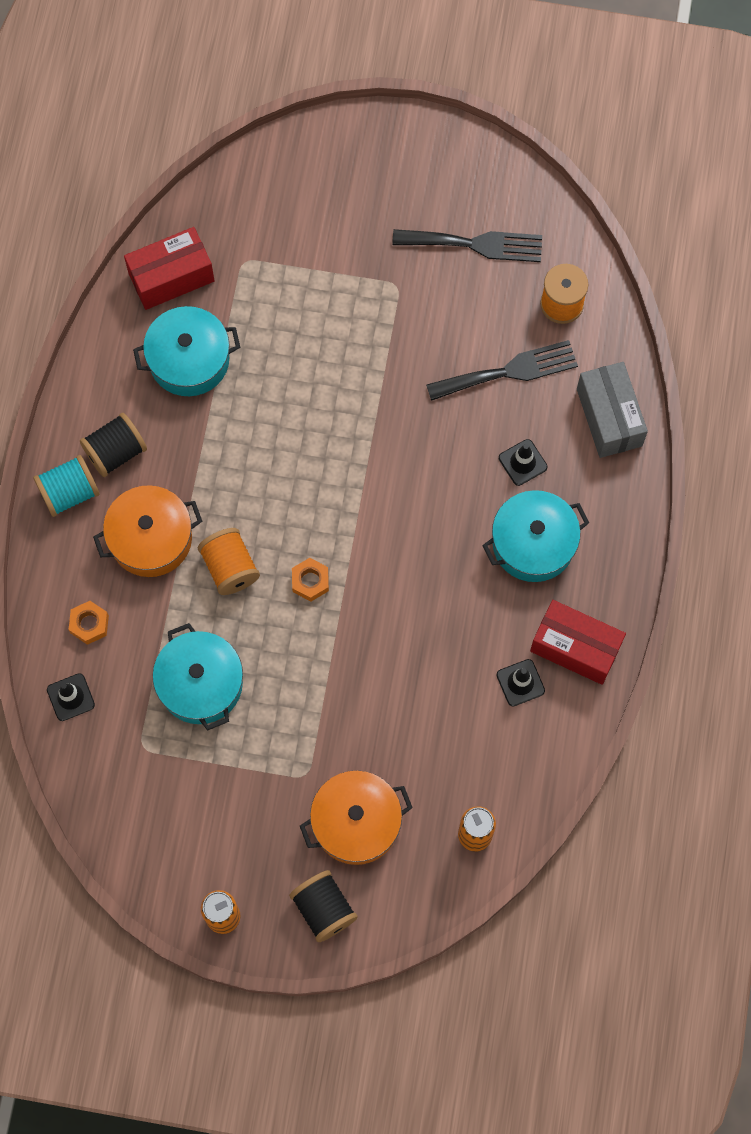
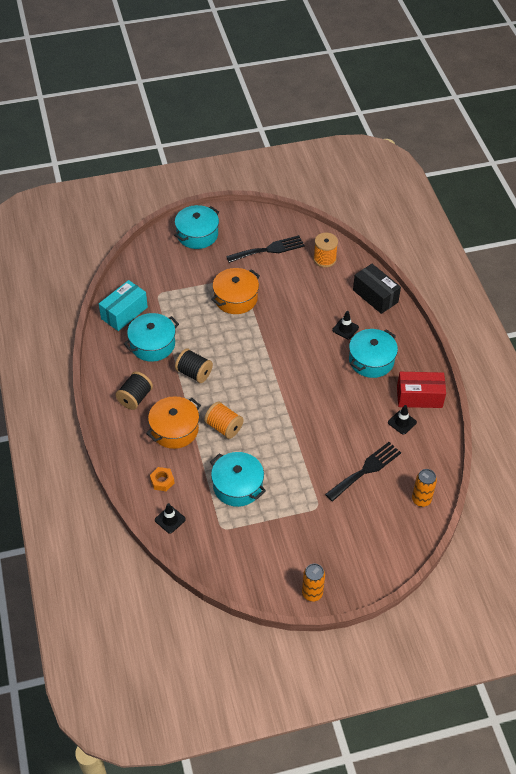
camera: 25 degrees left, 20 degrees down
(69, 493) = (119, 425): turquoise spool -> none
(171, 277) = (124, 313): red box -> turquoise box
(310, 581) = (269, 418): orange nut -> none
(324, 909) = (364, 567): black spool -> black spool (194, 373)
(356, 822) = (357, 518): orange pot -> orange pot (235, 298)
(367, 162) = (197, 234): none -> turquoise pot
(508, 371) = (316, 294): black fork -> black fork (365, 470)
(609, 417) = (375, 296): grey box -> black box

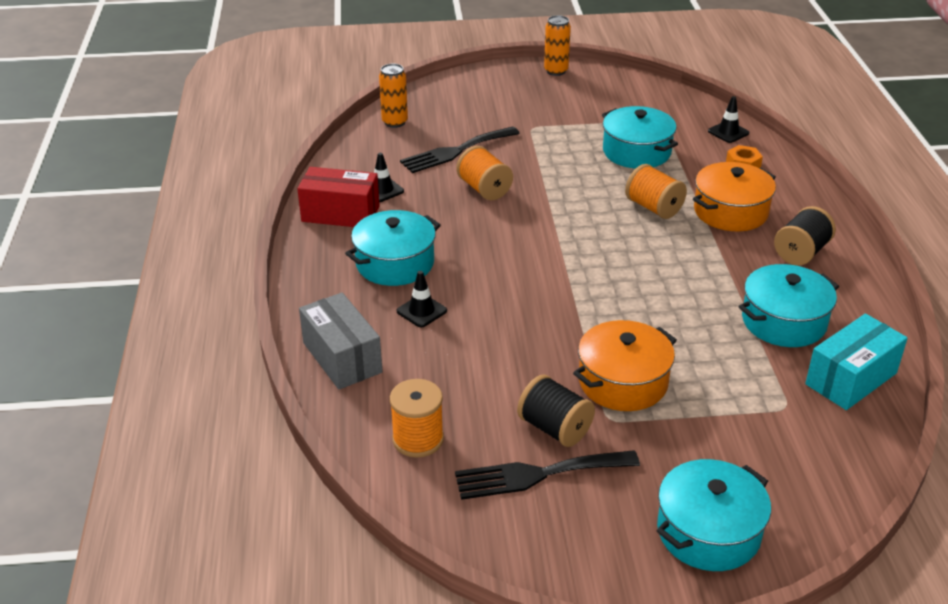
camera: 170 degrees left, 15 degrees down
(194, 373) = (703, 274): black spool -> black spool (555, 428)
(336, 432) = (484, 189): none -> orange spool
(375, 296) = (342, 357): black box -> grey box

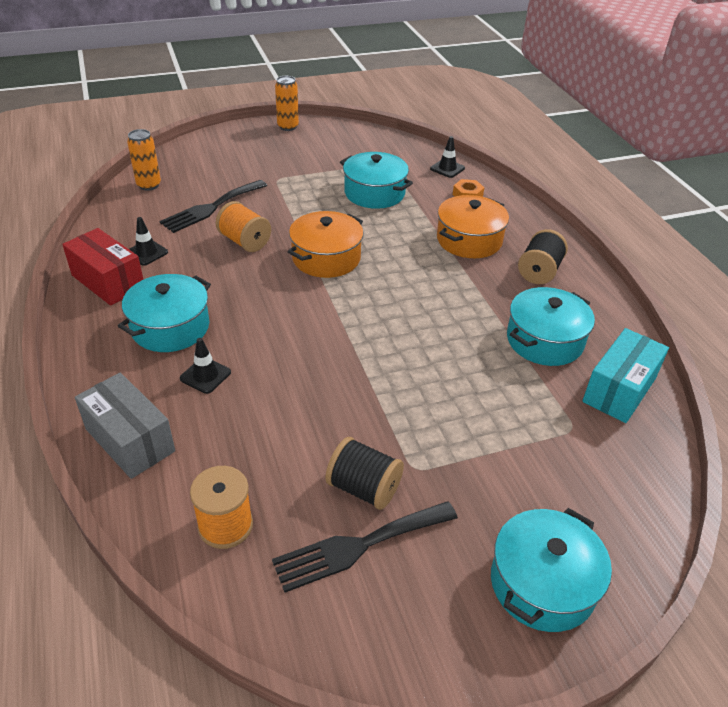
camera: 15 degrees left, 5 degrees up
(340, 214) = (108, 281): red box -> red box turned 45 degrees clockwise
(623, 382) = (417, 425): orange pot -> orange pot (326, 258)
(654, 208) = (402, 243): orange spool -> none

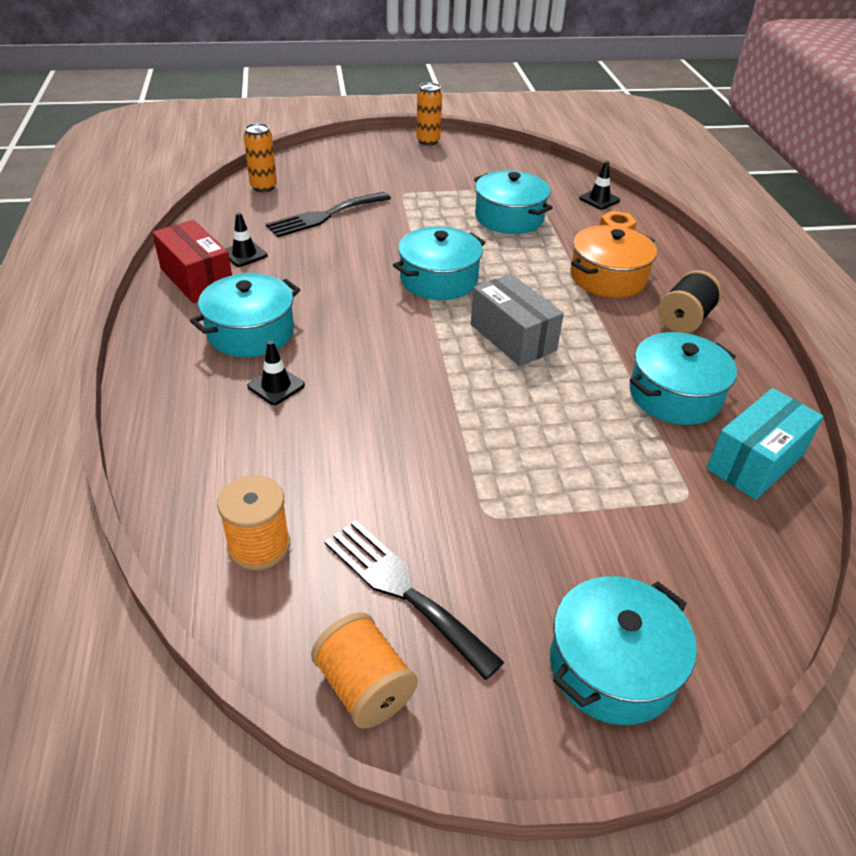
camera: 10 degrees right, 0 degrees up
(130, 440) = (179, 442): grey box -> grey box (513, 337)
(245, 242) = (352, 253): orange spool -> orange spool (364, 687)
(326, 258) = (438, 279): orange pot -> turquoise pot
(359, 546) = (404, 590): black fork -> black fork turned 60 degrees clockwise
(364, 488) = (424, 528): black spool -> none

